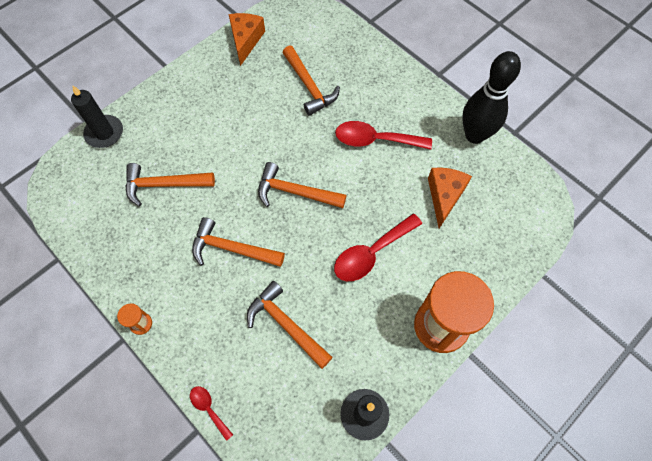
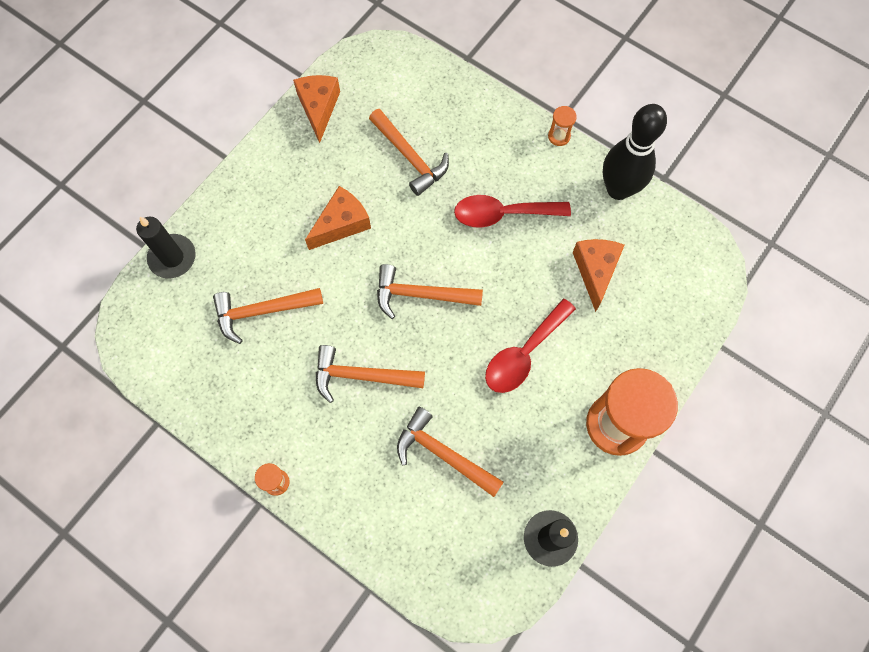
camera: 10 degrees left, 5 degrees up
(209, 409) = (377, 564): red spoon -> none
(243, 128) = (342, 224): none -> orange cheese
(432, 88) = (559, 136): none -> orange hourglass

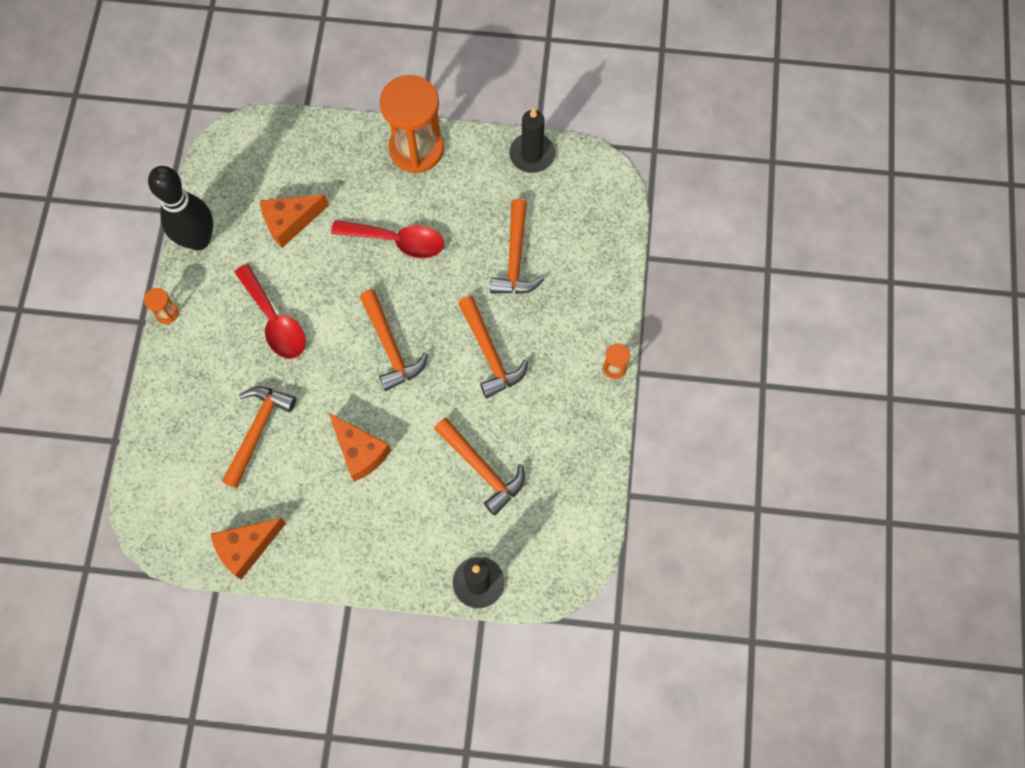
camera: 120 degrees left, 0 degrees up
(342, 224) = (360, 451): orange cheese -> orange cheese turned 150 degrees counterclockwise

